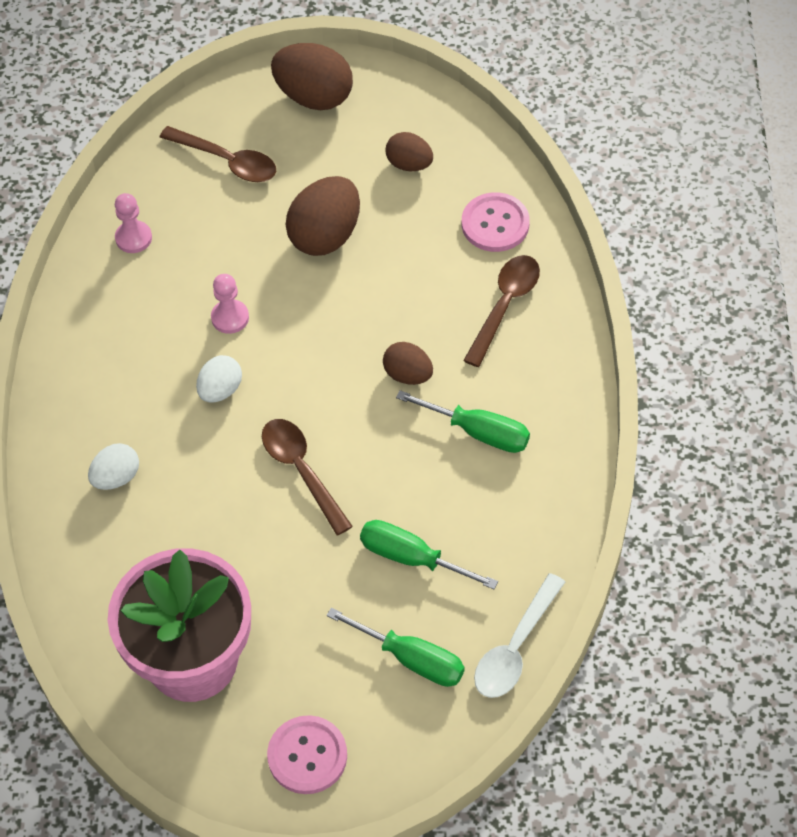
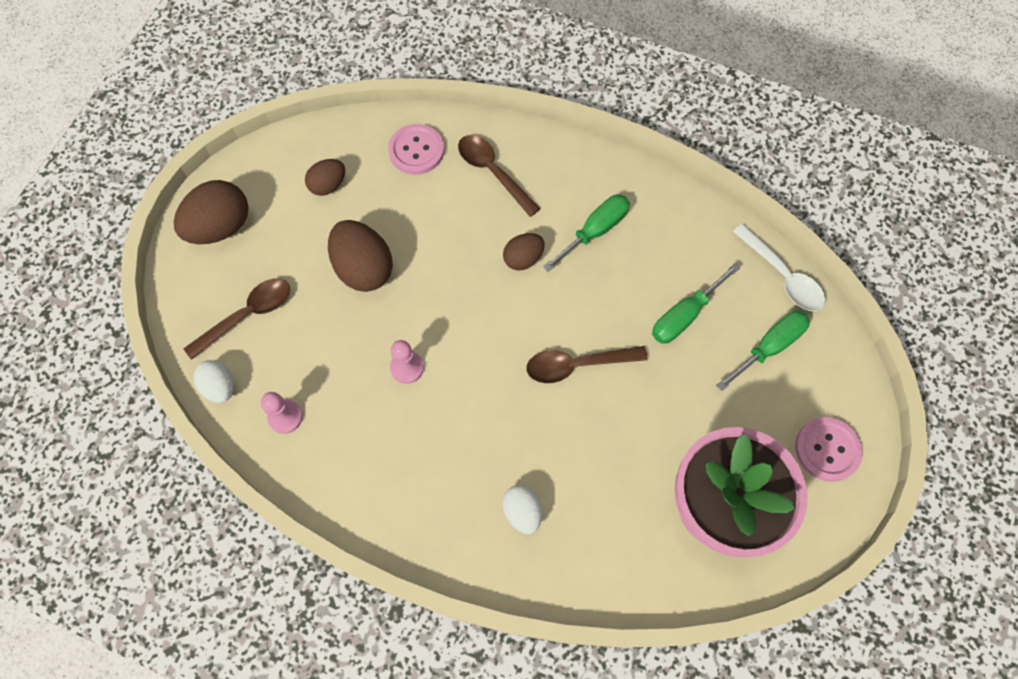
camera: 70 degrees left, 10 degrees up
(220, 390) = (474, 399): white egg -> white egg (220, 387)

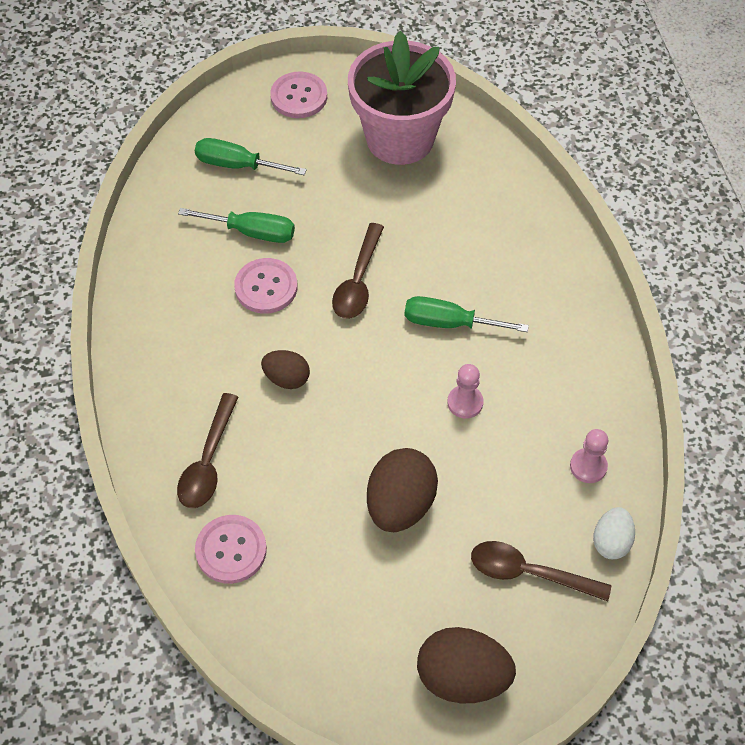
camera: 125 degrees left, 10 degrees down
(328, 185) = (335, 606): brown egg -> none
(522, 512) = (509, 250): white egg -> none
(577, 365) = (358, 281): brown spoon -> brown spoon turned 60 degrees clockwise
(595, 231) = (214, 339): green screwdriver -> green screwdriver (449, 323)
(619, 293) = (266, 287): none -> pink button
(782, 276) = (160, 185): white spoon -> none

